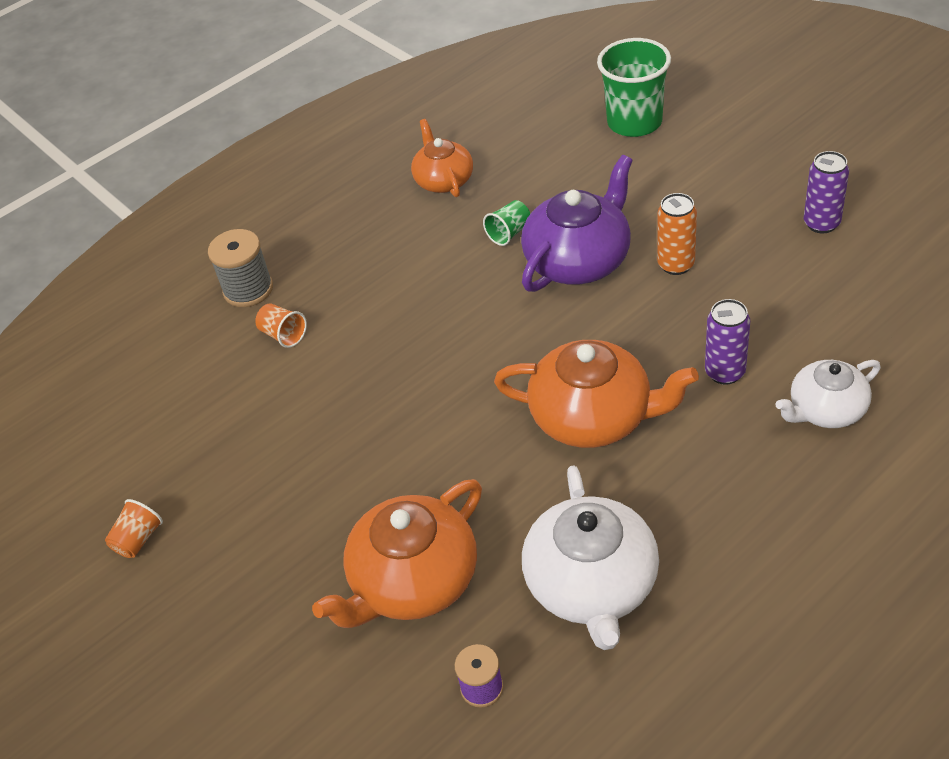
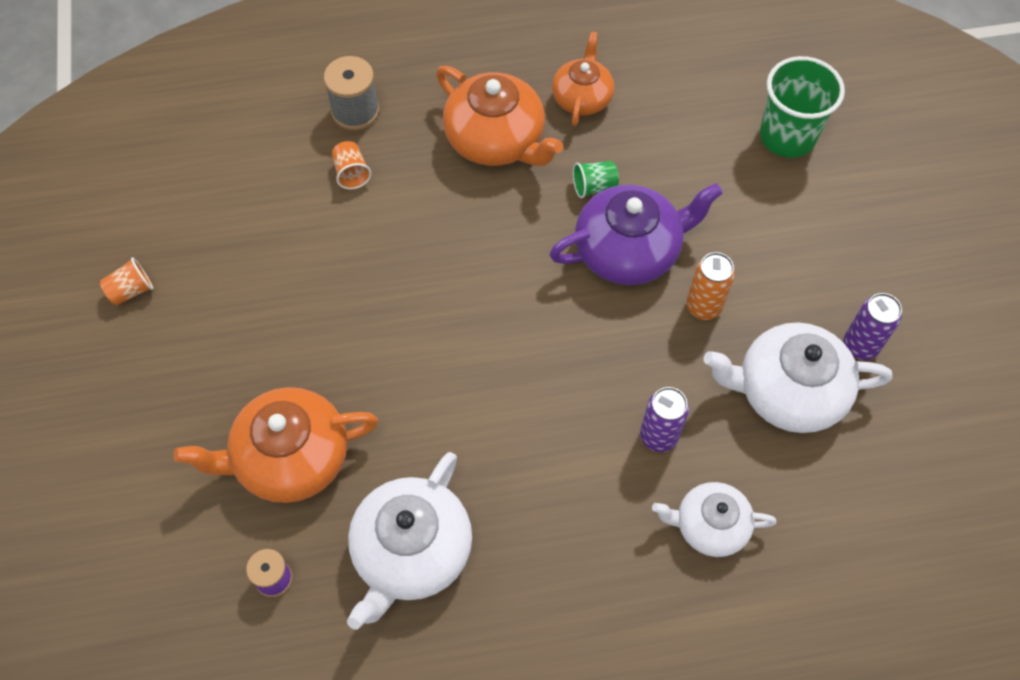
camera: 25 degrees right, 15 degrees up
(593, 417) = (525, 407): orange teapot -> orange teapot (496, 140)
(796, 283) = (787, 391): none -> white teapot

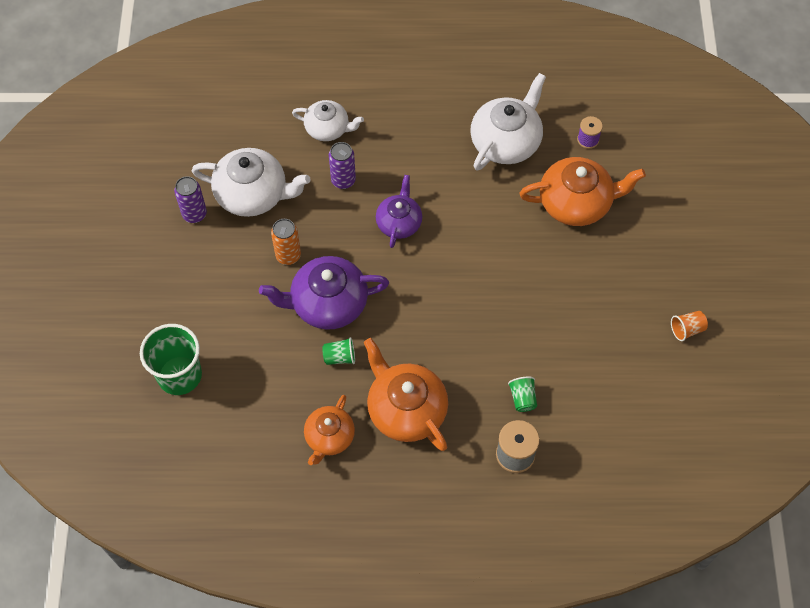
camera: 170 degrees left, 0 degrees up
(351, 173) = (522, 398): orange cup -> green cup
(557, 382) = (399, 222): none -> purple teapot

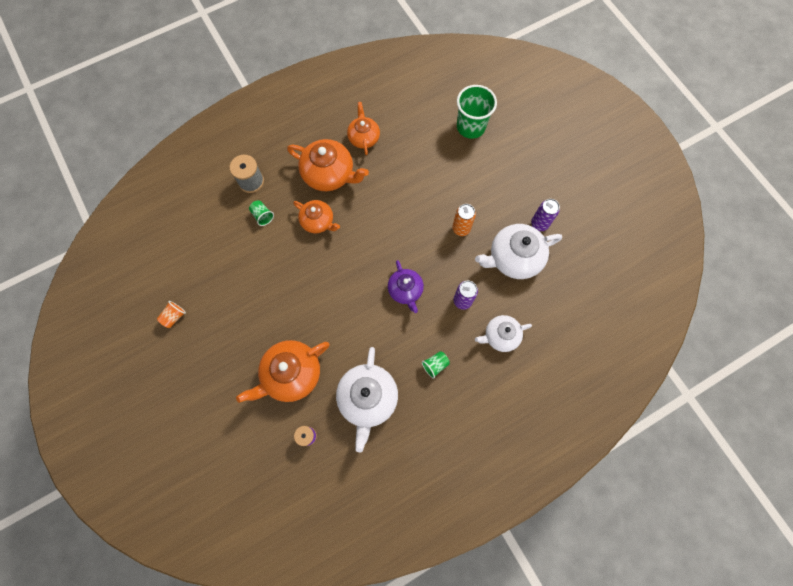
camera: 150 degrees right, 10 degrees up
(327, 303) = (415, 211): purple teapot -> none
(340, 357) = (387, 183): green cup -> green cup (435, 365)
(455, 354) = (318, 221): none -> orange teapot

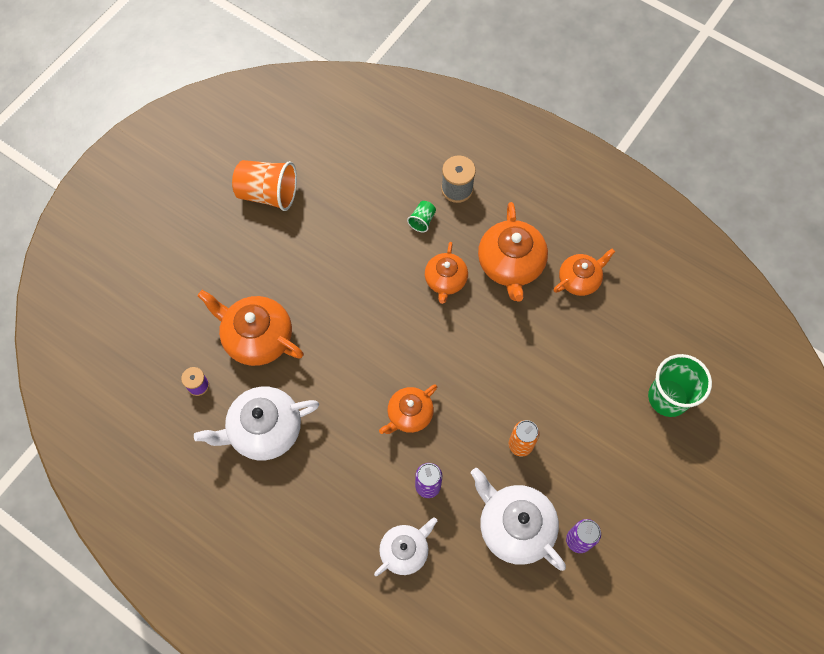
camera: 65 degrees right, 5 degrees down
(174, 316) = (268, 194): orange cup -> orange cup, size x2.11
(405, 290) = (409, 414): purple teapot -> orange teapot
(435, 365) = (335, 487): green cup -> none
(500, 336) = (405, 550): white teapot -> white teapot turned 90 degrees clockwise

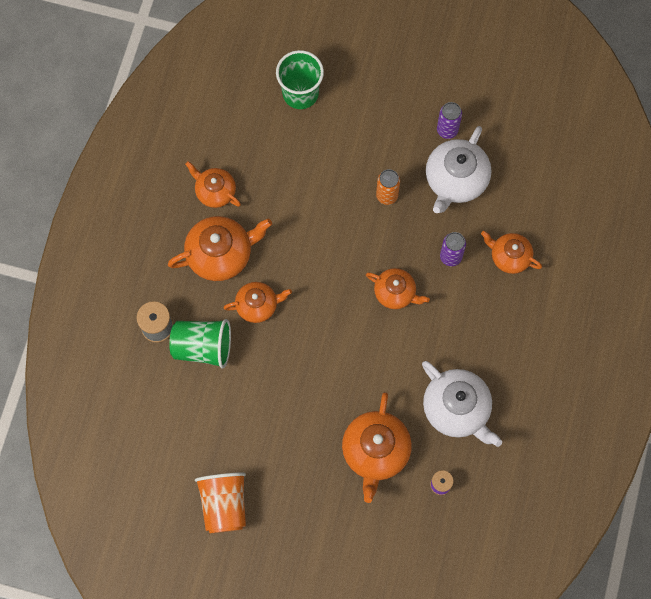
camera: 110 degrees left, 5 degrees up
(405, 550) = (509, 256): white teapot -> orange teapot
(422, 220) = (203, 347): green cup -> green cup, size x2.11

